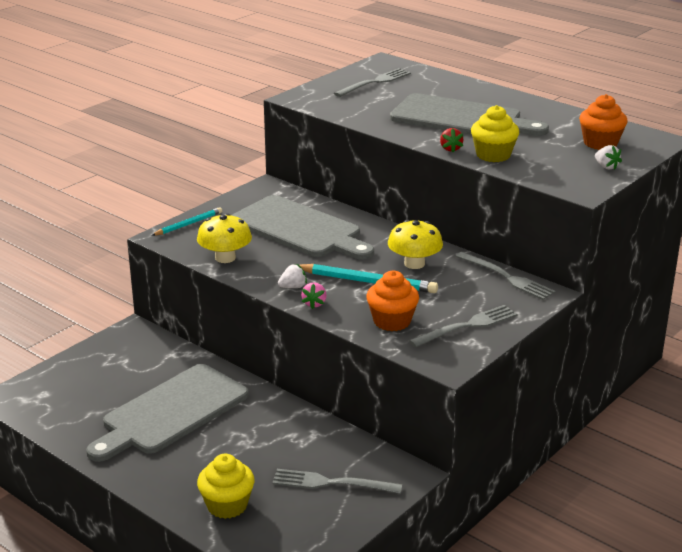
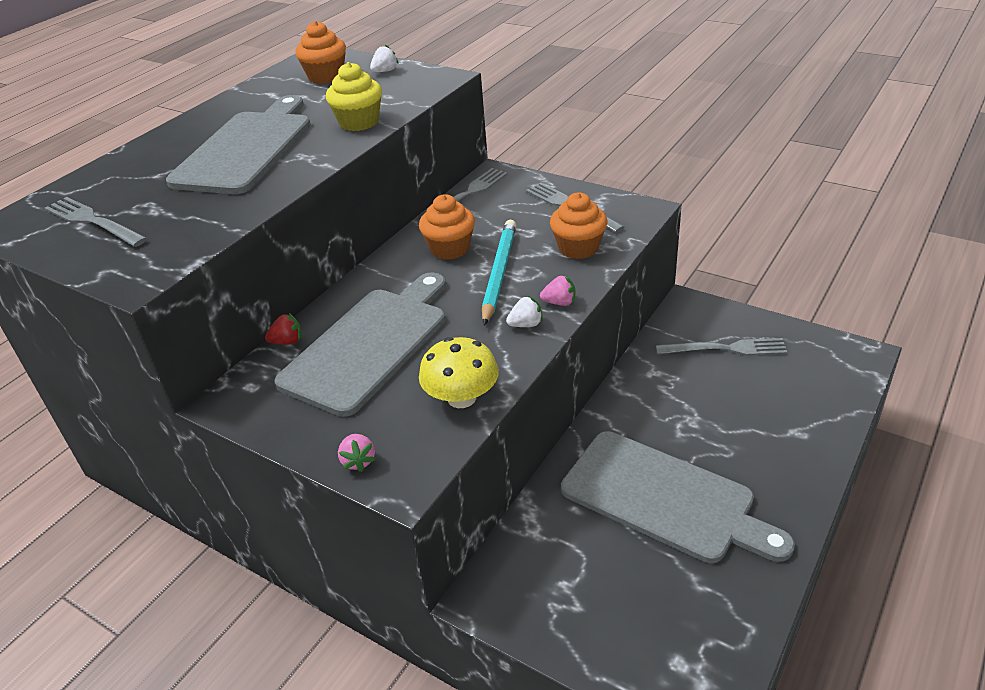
camera: 95 degrees left, 10 degrees up
(188, 224) = (358, 461): turquoise pencil -> pink strawberry
(227, 505) = (801, 412): yellow cupcake -> none
(293, 287) = (526, 324): white strawberry -> white strawberry turned 105 degrees clockwise
(330, 483) = (727, 348): grey fork -> grey fork turned 90 degrees counterclockwise
(414, 263) = (450, 249): yellow mushroom -> orange cupcake
(450, 149) = (341, 146): red strawberry -> red strawberry (287, 341)

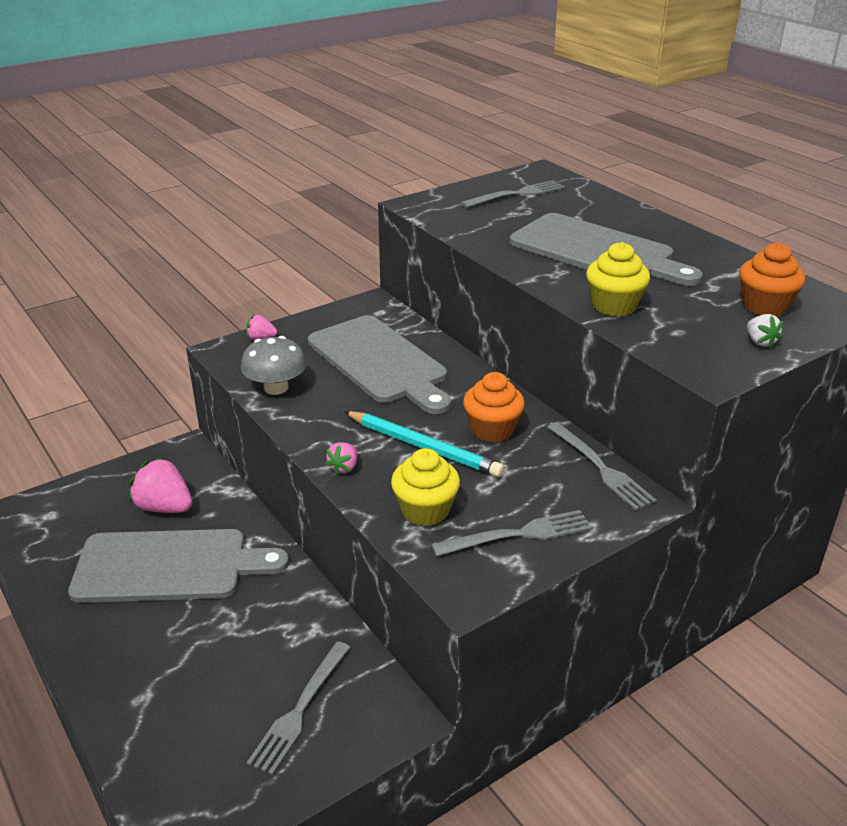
camera: 110 degrees right, 5 degrees down
(287, 341) = (419, 330): red strawberry -> none
(461, 398) = (276, 388): yellow mushroom -> grey mushroom
(526, 324) = (331, 440): white strawberry -> none
(578, 248) = (425, 510): orange cupcake -> yellow cupcake
(591, 553) = (164, 507): none -> pink strawberry
(664, 498) = (169, 566): grey cutting board -> grey cutting board turned 150 degrees counterclockwise

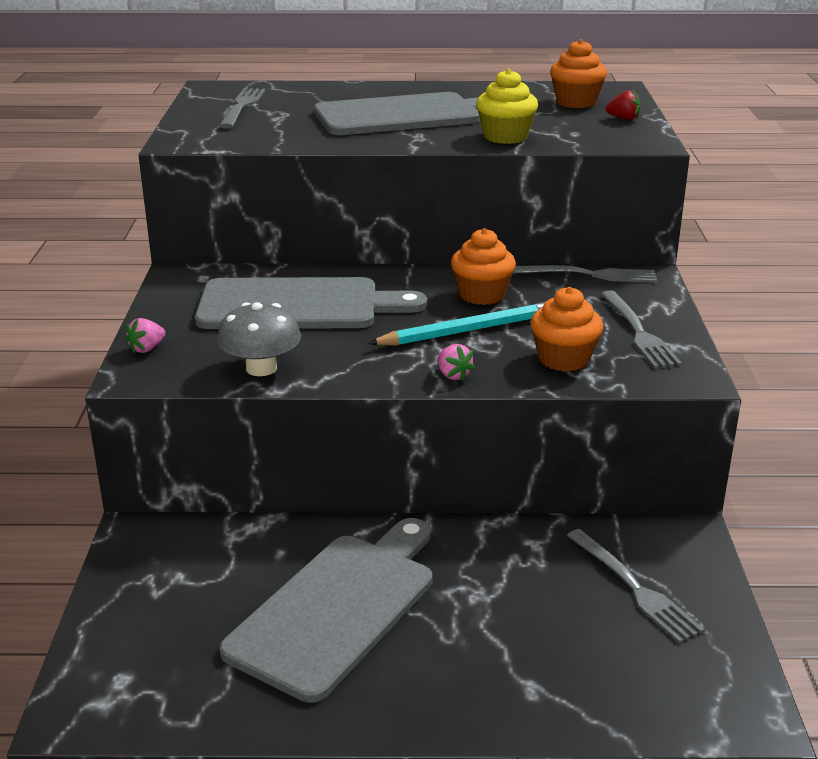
camera: 55 degrees left, 5 degrees down
(164, 507) = (227, 581): pink strawberry -> none
(425, 510) = (564, 359): yellow cupcake -> orange cupcake
(519, 534) = (639, 333): grey fork -> grey fork turned 150 degrees clockwise
(760, 342) = (623, 119): white strawberry -> red strawberry

